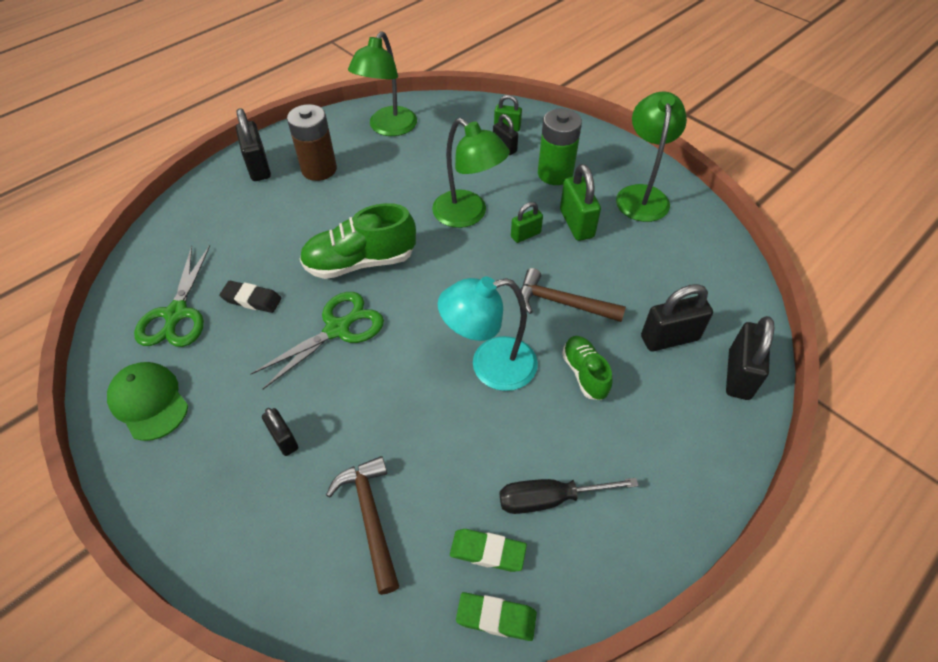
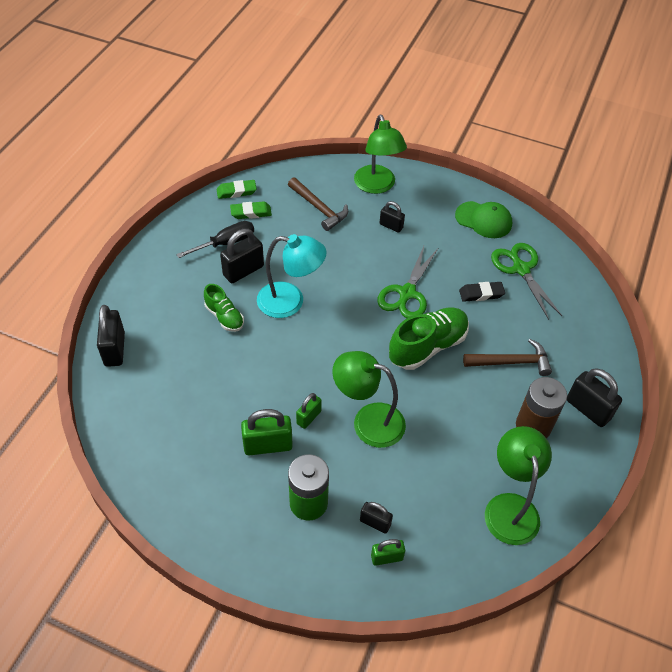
camera: 155 degrees right, 0 degrees up
(490, 366) = (290, 301): turquoise lamp -> turquoise lamp turned 45 degrees clockwise
(562, 303) = (256, 363): brown hammer -> brown hammer (511, 362)
(576, 224) = (268, 445): green padlock -> green padlock turned 60 degrees counterclockwise
(642, 195) = (213, 504): green lamp -> green lamp (377, 186)
(669, 338) = (168, 361): black padlock -> black padlock (243, 271)

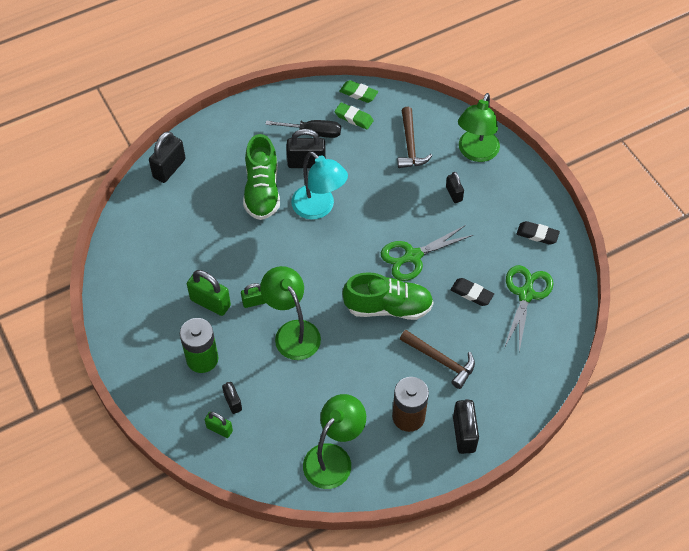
camera: 40 degrees right, 5 degrees up
(224, 317) = (262, 190): green shoe -> green shoe, size x1.73
(483, 220) = (537, 234): green cap -> black eraser

